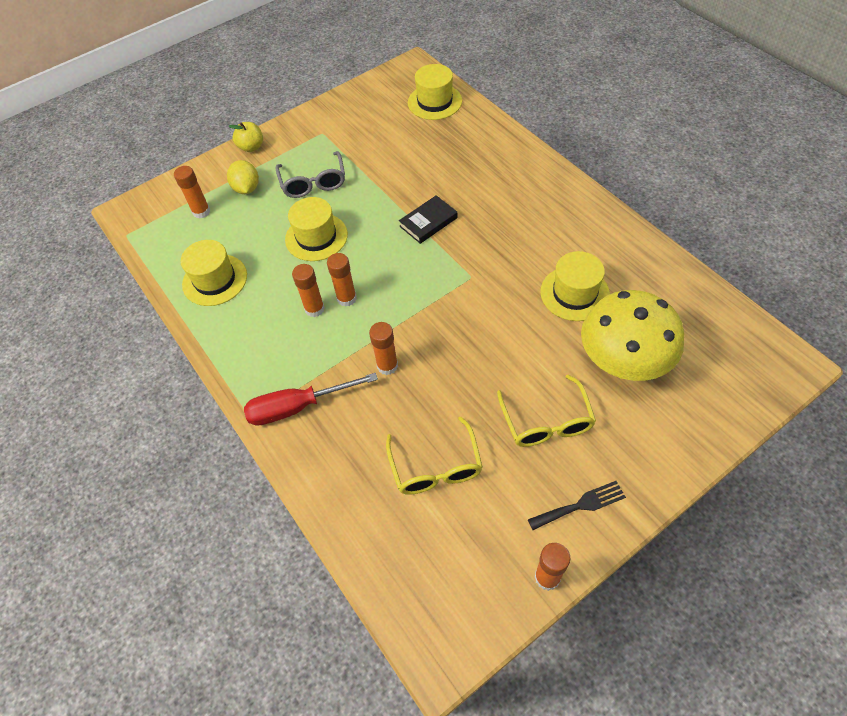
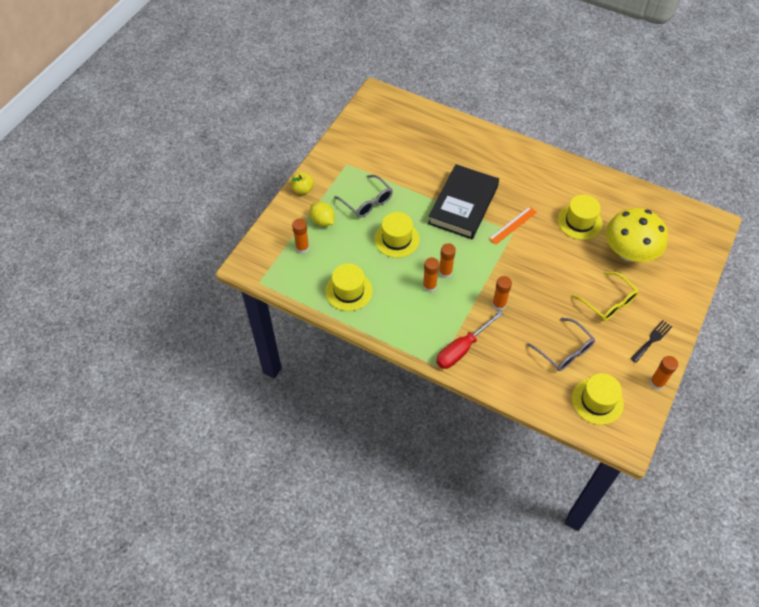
camera: 30 degrees left, 0 degrees up
(428, 222) = (463, 205): black book -> black book, size x2.09
(434, 102) = (411, 117): yellow hat -> yellow hat (597, 401)
(436, 467) = (564, 351): yellow glasses -> grey glasses
(476, 268) = (512, 225): none -> orange ruler

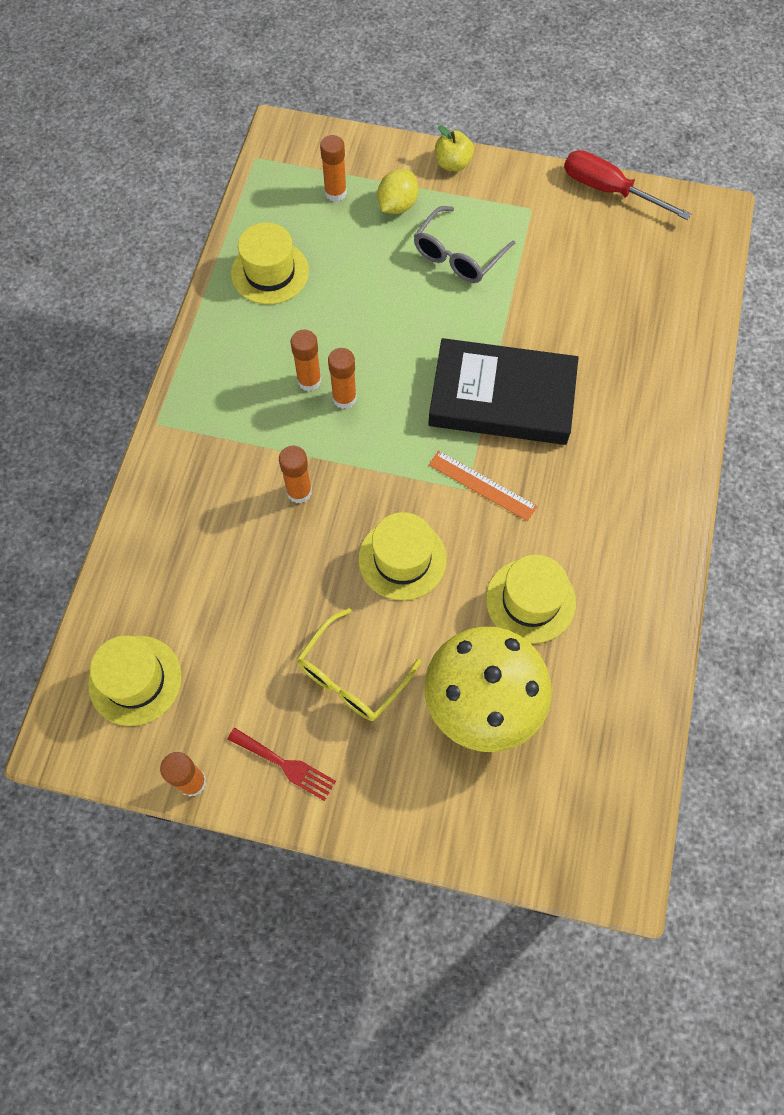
camera: 75 degrees right, 10 degrees up
(396, 239) = (393, 314): yellow hat -> yellow hat (402, 559)
(462, 349) = (196, 452): red screwdriver -> red screwdriver (609, 190)
(564, 351) = (227, 612): grey glasses -> none
(652, 340) = (285, 765): black fork -> red fork

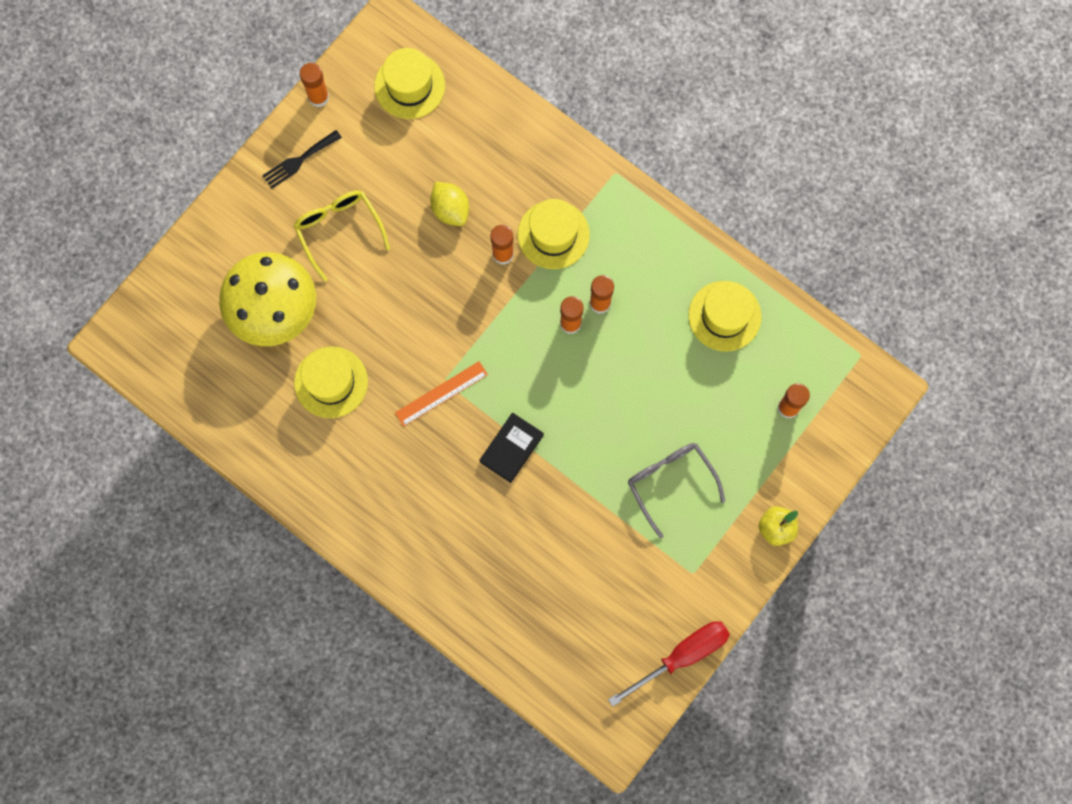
camera: 115 degrees right, 10 degrees up
(285, 765) = (299, 161): red fork -> black fork
(397, 205) = (749, 456): yellow lemon -> yellow lemon (450, 209)
(402, 559) = (410, 305): yellow hat -> yellow hat (553, 234)
(502, 398) = (511, 448): black book -> black book, size x0.48

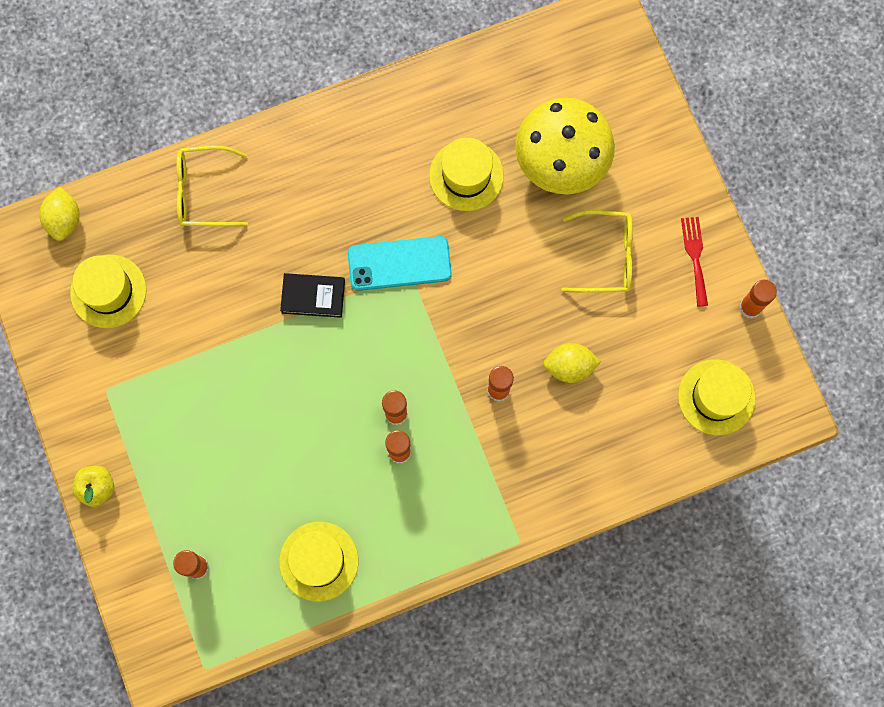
camera: 120 degrees right, 0 degrees up
(299, 161) = (695, 257): black fork -> red fork
(441, 393) = (399, 263): orange ruler -> turquoise phone
(473, 598) = (203, 192): none -> yellow glasses
(511, 448) = (313, 296): black book -> black book turned 60 degrees counterclockwise
(553, 234) = (491, 447): yellow hat -> yellow hat (108, 291)
(568, 705) = (64, 220): none -> yellow lemon
(670, 482) = (197, 417): grey glasses -> none
(681, 656) = (42, 337): red screwdriver -> none

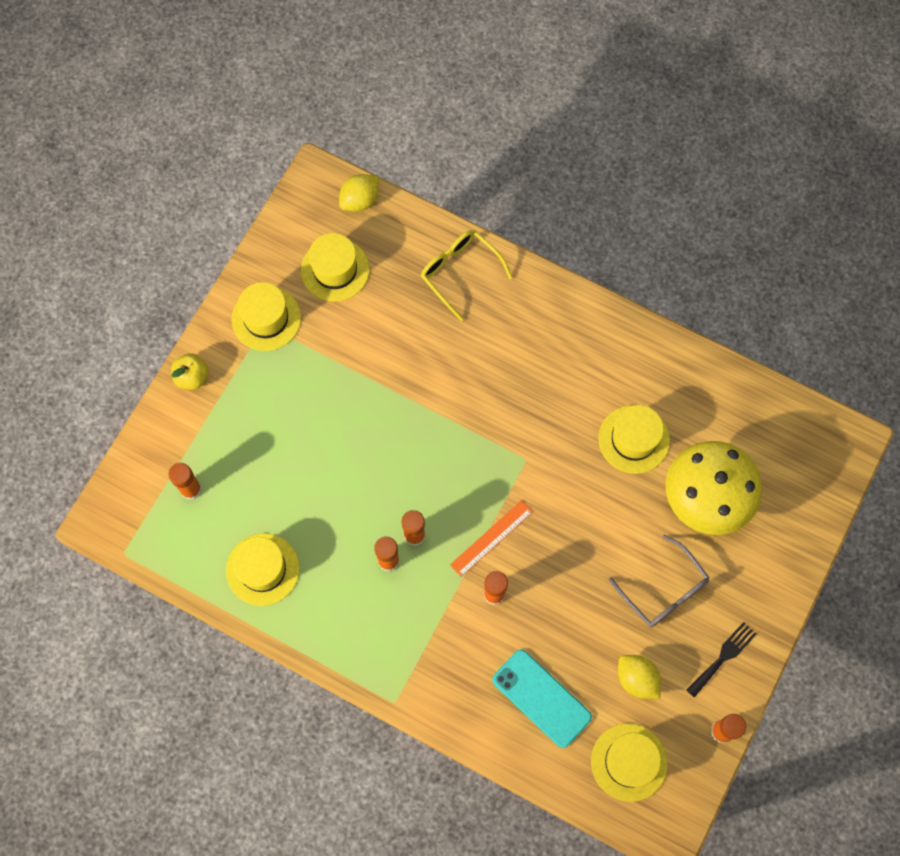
camera: 50 degrees right, 5 degrees down
(100, 383) = (266, 318): none -> yellow hat
(313, 296) = (450, 407): black book -> none
(399, 263) = (526, 446): turquoise phone -> turquoise phone (541, 698)
(451, 354) = (491, 538): none -> orange ruler
(569, 367) = (556, 632): yellow lemon -> yellow lemon (637, 679)
(606, 256) = (664, 590): yellow glasses -> grey glasses
(695, 257) = (723, 657): red fork -> black fork

